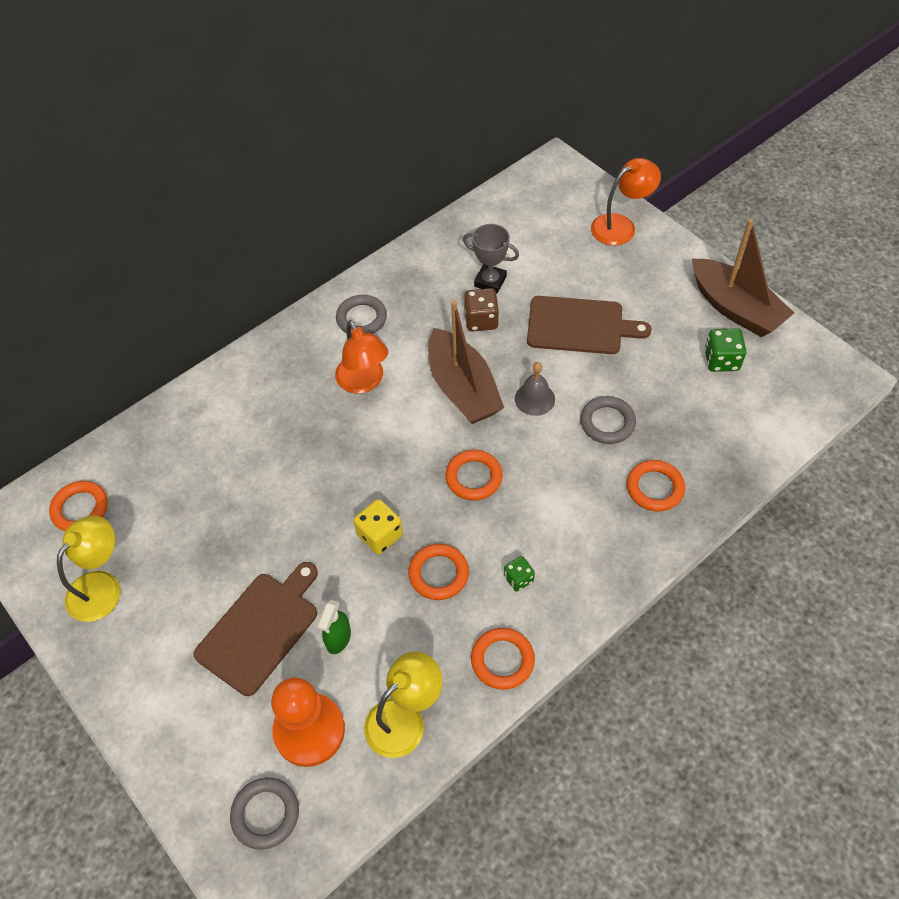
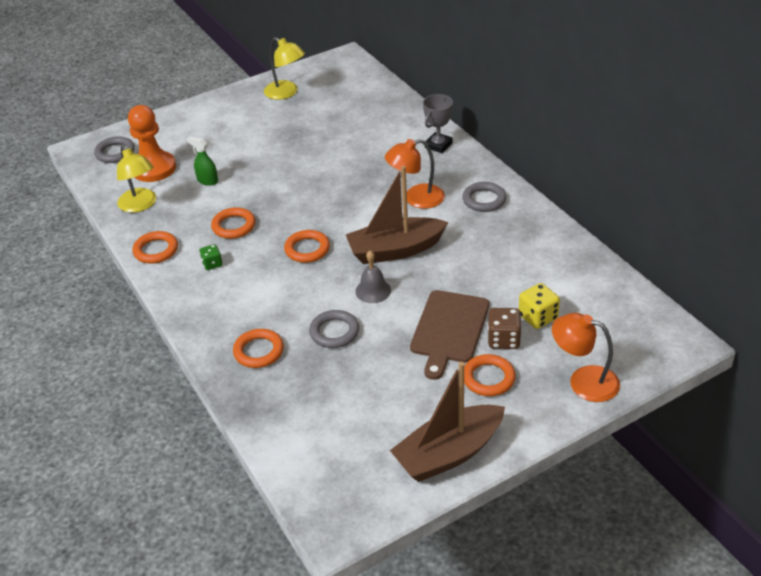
camera: 100 degrees right, 15 degrees down
(80, 509) = (345, 82): orange ring -> orange ring (488, 378)
(260, 629) = (229, 150): brown cutting board -> none
(380, 535) = (276, 201): yellow dice -> yellow dice (538, 317)
(481, 320) = (468, 267): brown dice -> brown dice (503, 339)
(490, 281) = (515, 277): grey trophy -> grey trophy (438, 145)
(621, 225) = (583, 381): orange lamp -> orange lamp turned 135 degrees clockwise
(721, 360) = (382, 426): green dice -> none

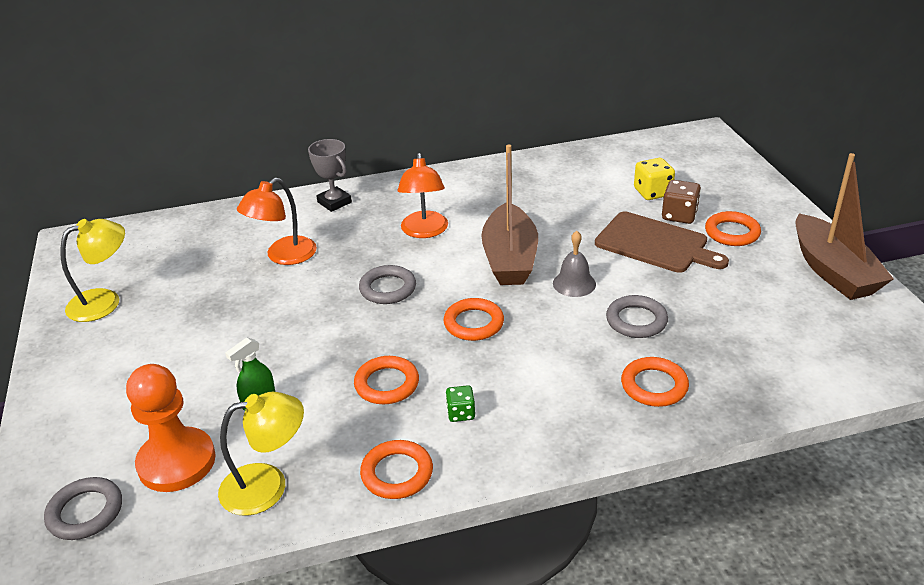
camera: 75 degrees left, 5 degrees down
(484, 200) = (455, 191): grey ring -> grey ring (388, 288)
(583, 381) = (744, 185): orange lamp -> orange lamp (283, 256)

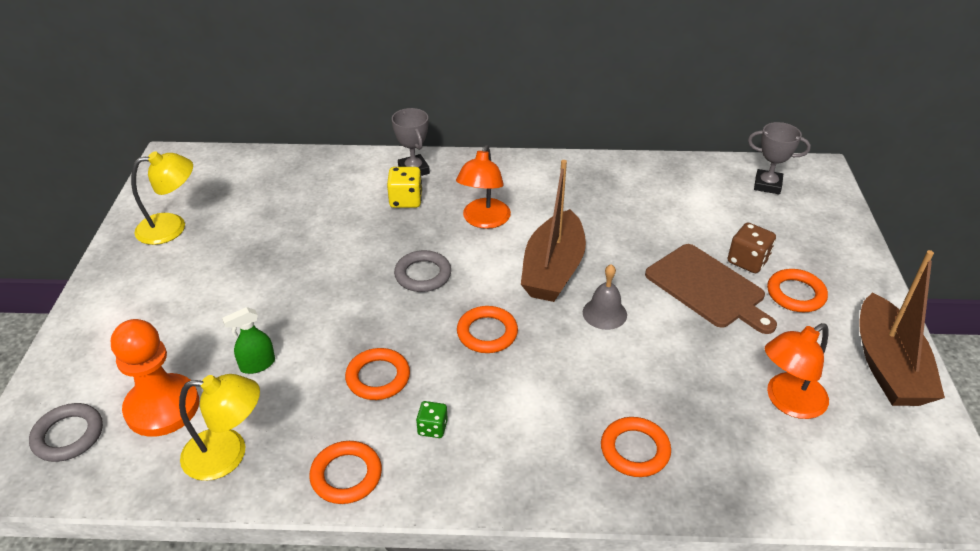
camera: 15 degrees right, 5 degrees up
(283, 256) = (343, 217): orange lamp -> orange lamp (788, 402)
(636, 320) = (649, 371): grey ring -> none
(652, 192) = (731, 228): yellow dice -> yellow dice (406, 200)
(667, 153) = (767, 185): none -> grey trophy

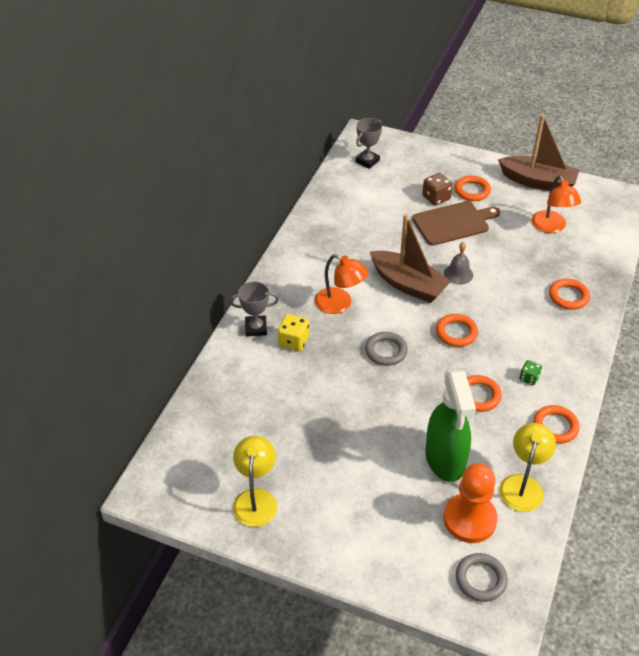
camera: 70 degrees left, 5 degrees up
(257, 365) = (445, 459): green spray bottle -> green spray bottle, size x2.25

